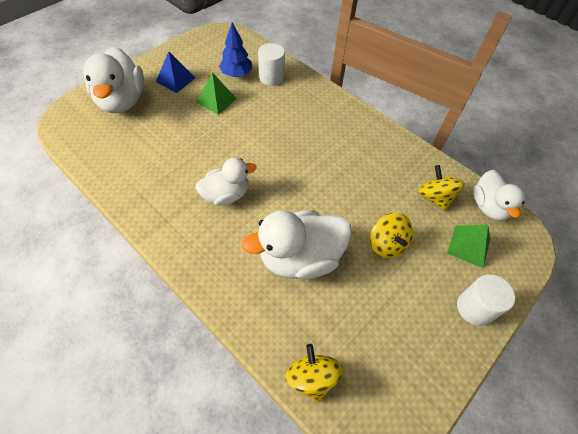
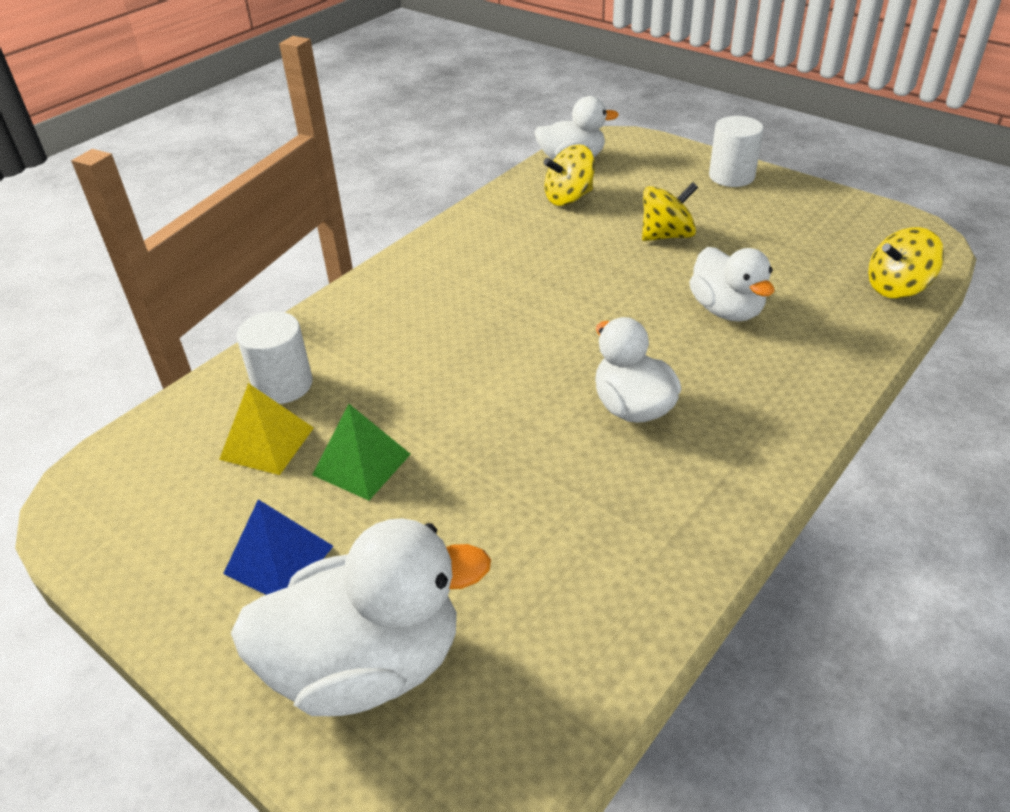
camera: 90 degrees left, 15 degrees down
(236, 74) = (267, 443): blue tree -> yellow pyramid
(300, 258) = (726, 310): white duck -> white duck, size x0.64
(469, 246) = (642, 176): green pyramid -> none

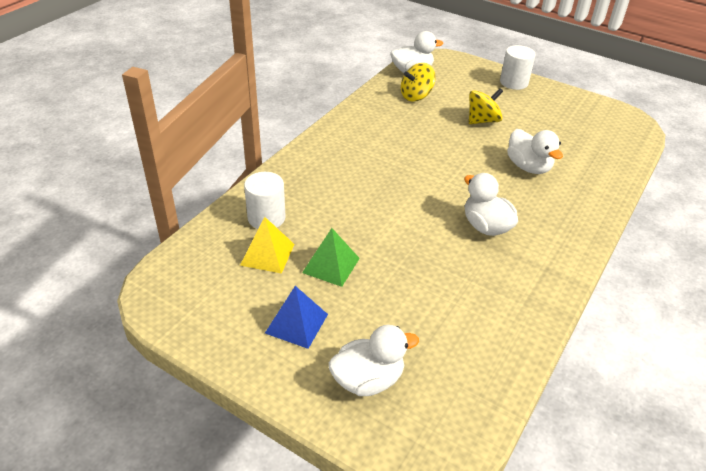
camera: 10 degrees left, 0 degrees up
(367, 664) = (368, 380): white duck -> white duck, size x0.64
(897, 287) = (624, 152): yellow spinning top -> none

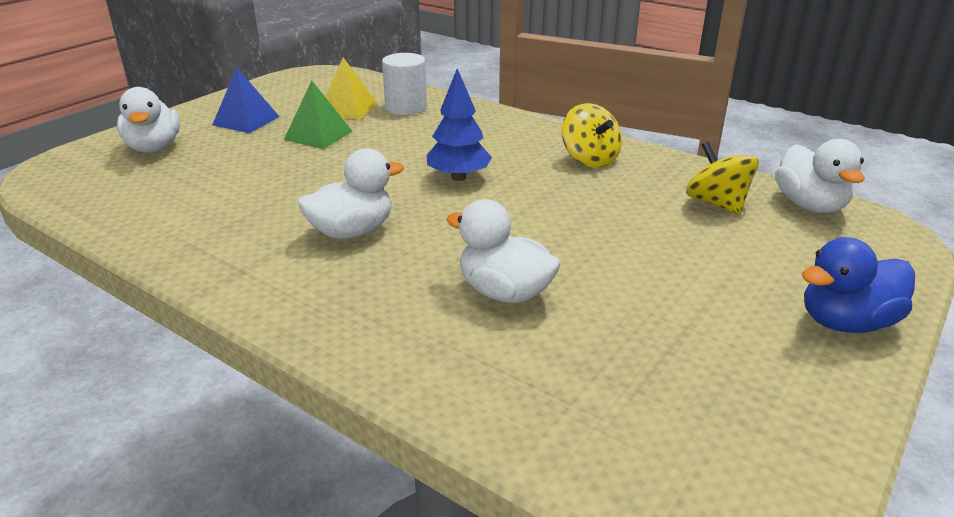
camera: 95 degrees right, 10 degrees down
(400, 185) = (458, 177): none -> blue tree
(482, 120) = (656, 261): yellow spinning top -> yellow spinning top (589, 159)
(514, 82) = (846, 322): white cylinder -> blue duck
(528, 167) = (504, 292): white duck -> white duck turned 60 degrees clockwise

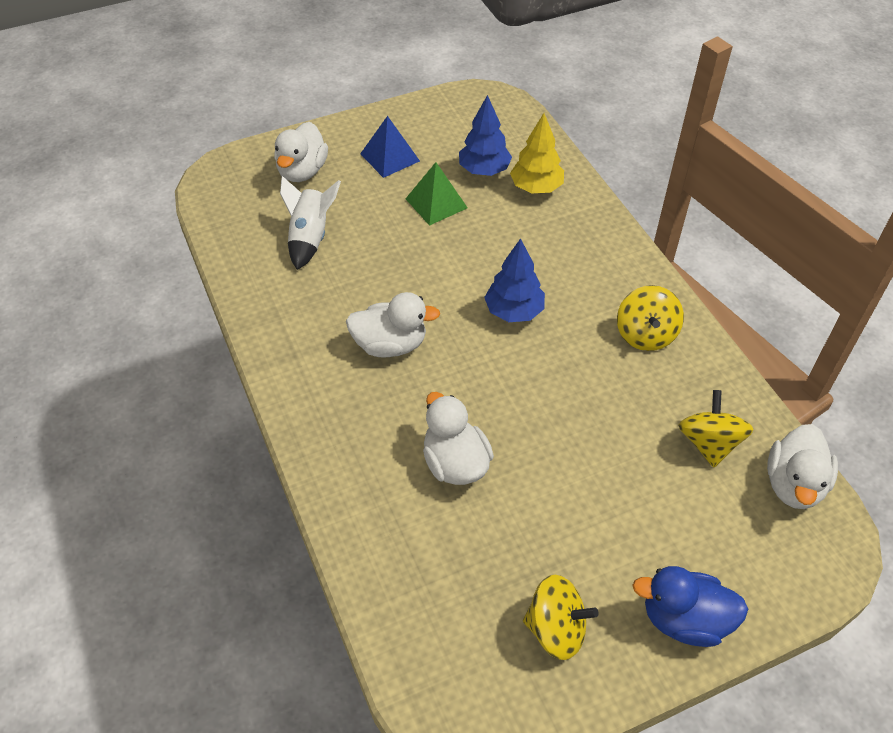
camera: 30 degrees right, 20 degrees up
(197, 185) = (310, 237): none -> white rocket
(348, 108) = (484, 170): yellow pyramid -> blue tree
(406, 107) = (536, 188): white cylinder -> yellow tree
(746, 381) = (556, 629): none -> yellow spinning top

